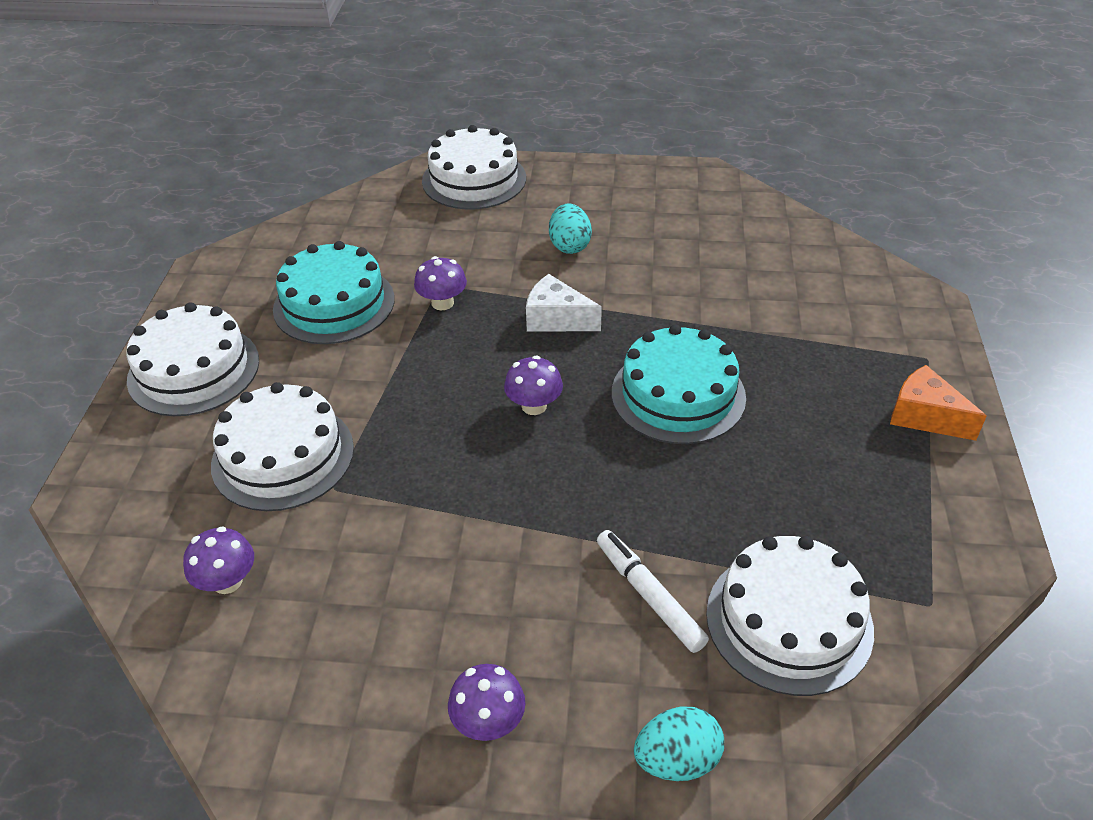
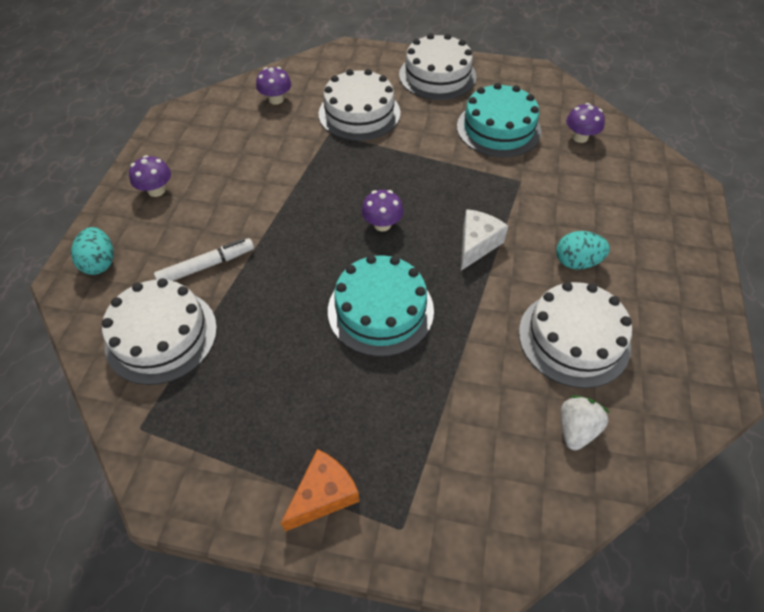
camera: 95 degrees right, 10 degrees up
(442, 303) = (498, 181): purple mushroom -> purple mushroom (580, 137)
(474, 179) = (672, 205): white cake -> white cake (574, 338)
(776, 253) = (576, 429): none -> white strawberry

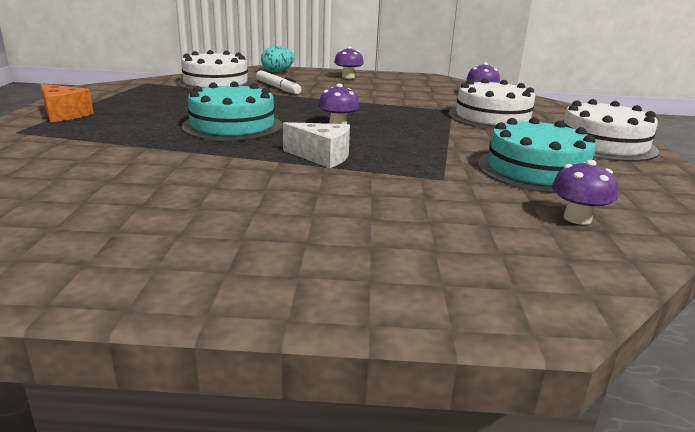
camera: 80 degrees right, 30 degrees down
(574, 338) = (180, 195): white cake -> none
(576, 262) = (306, 203): turquoise egg -> none
(576, 429) = (57, 191): white strawberry -> none

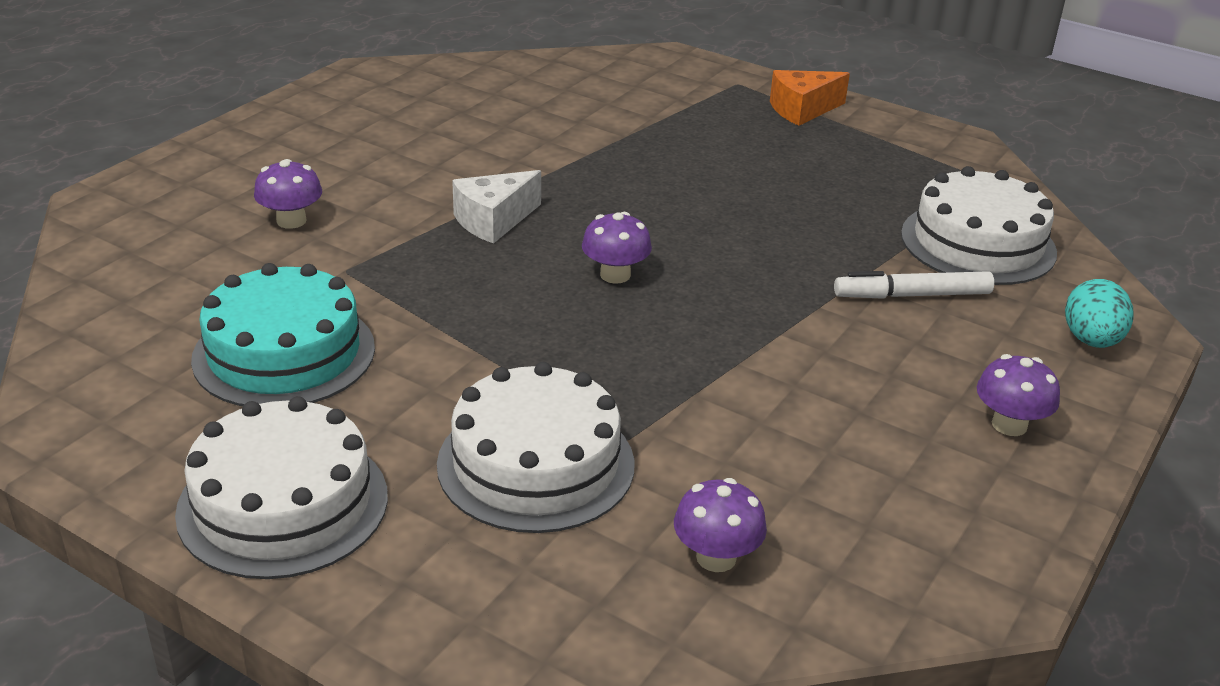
camera: 120 degrees right, 10 degrees up
(232, 125) = (675, 198): turquoise cake -> none
(577, 218) = (161, 300): purple mushroom -> purple mushroom (291, 221)

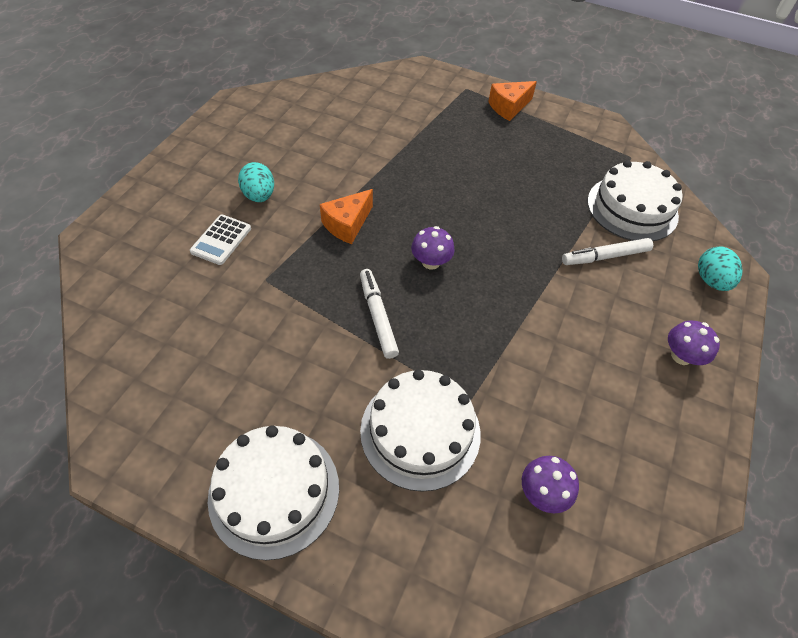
camera: 10 degrees left, 20 degrees up
(284, 353) = (244, 358): turquoise cake -> none
(291, 221) = (221, 240): purple mushroom -> white calculator
(366, 177) = (259, 196): none -> turquoise egg
(493, 221) = (347, 224): white cheese -> orange cheese
(509, 328) = (377, 317): none -> white marker

